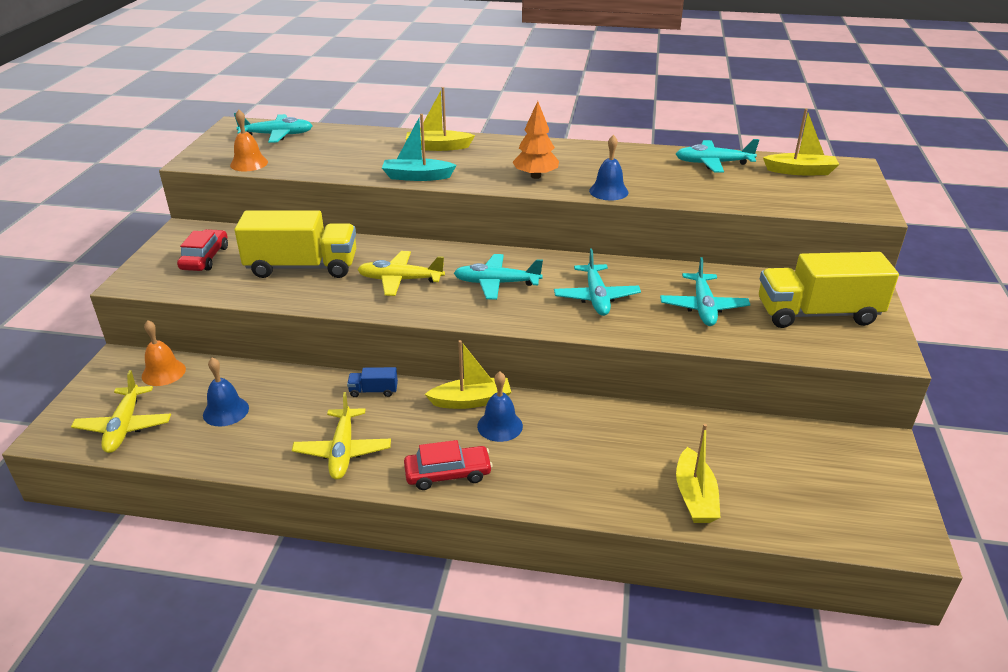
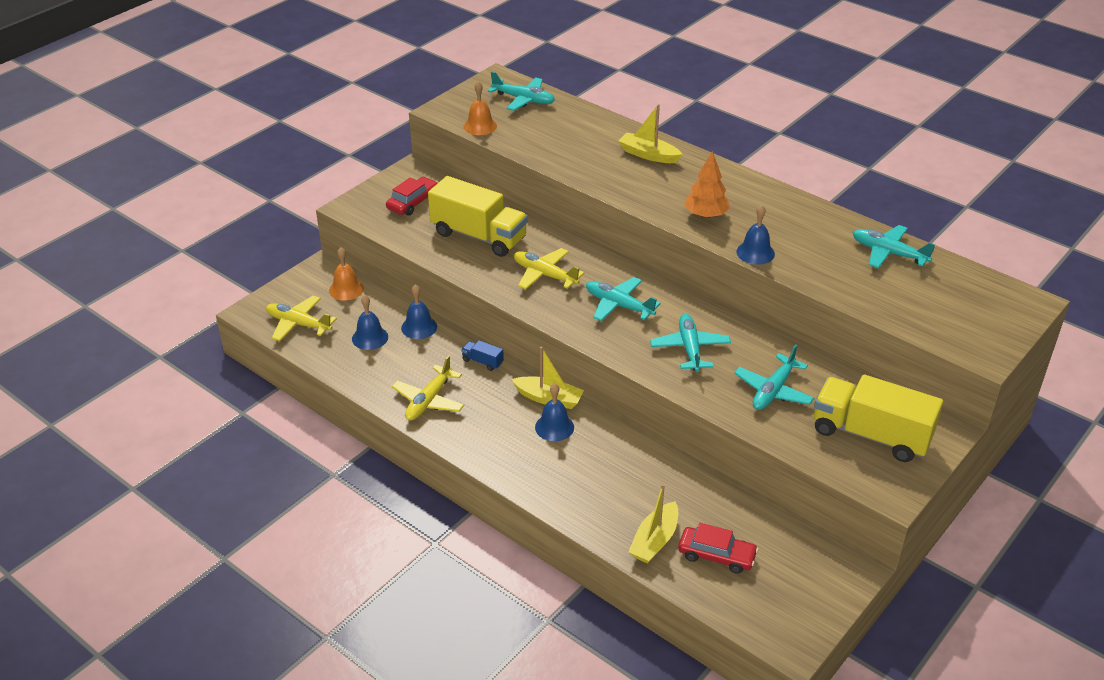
camera: 30 degrees right, 5 degrees up
(124, 427) = (298, 324): yellow plane -> yellow plane turned 90 degrees clockwise
(277, 382) = (419, 327): none -> blue bell
(417, 177) = (604, 183): turquoise boat -> none
(448, 474) = (488, 448): red car -> red car (716, 555)
(596, 297) = (689, 348): turquoise plane -> turquoise plane turned 150 degrees clockwise
(800, 171) = (967, 290): yellow boat -> none

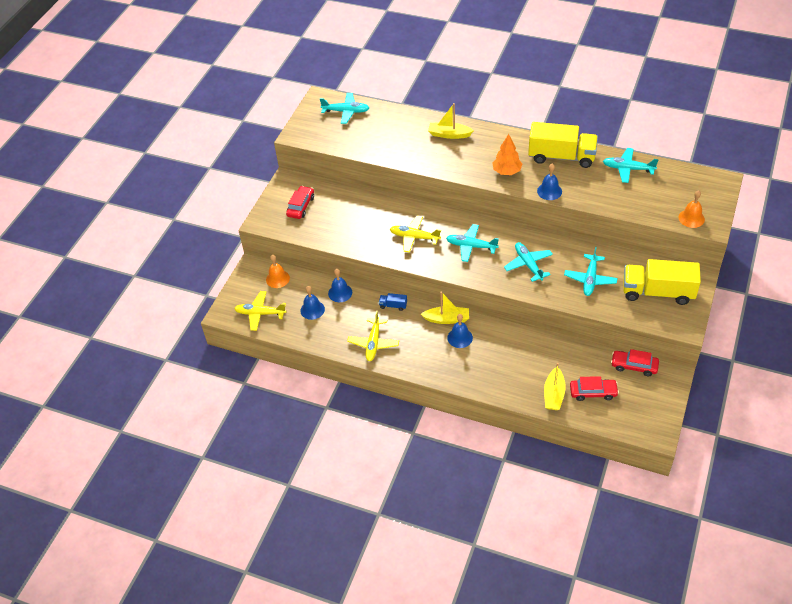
camera: 15 degrees left, 10 degrees up
(479, 236) = (357, 220): yellow truck -> yellow truck (561, 157)
(480, 126) = (328, 141): orange bell -> orange bell (691, 218)
(799, 537) = (634, 366): none -> red car

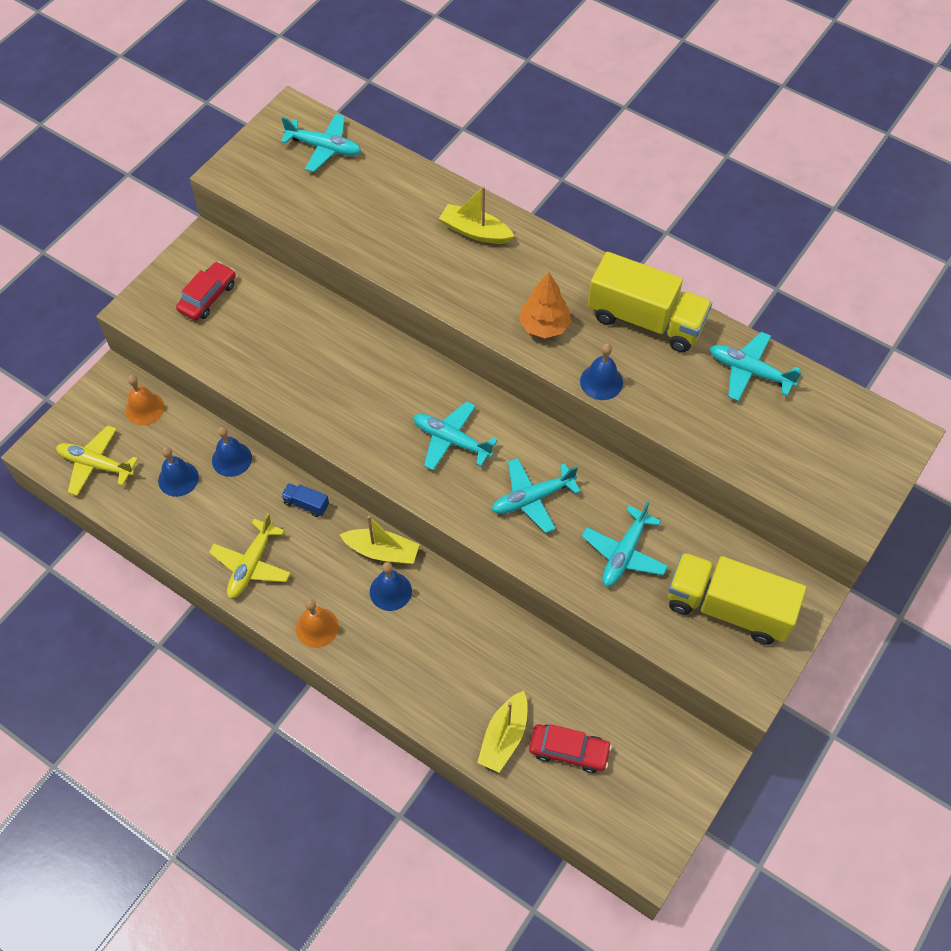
camera: 10 degrees right, 10 degrees up
(414, 237) = (366, 400): yellow plane -> none
(528, 264) = (532, 499): turquoise plane -> turquoise plane turned 105 degrees counterclockwise
(634, 366) = (653, 720): red car -> none
(691, 218) = (823, 496): orange bell -> orange bell (317, 627)

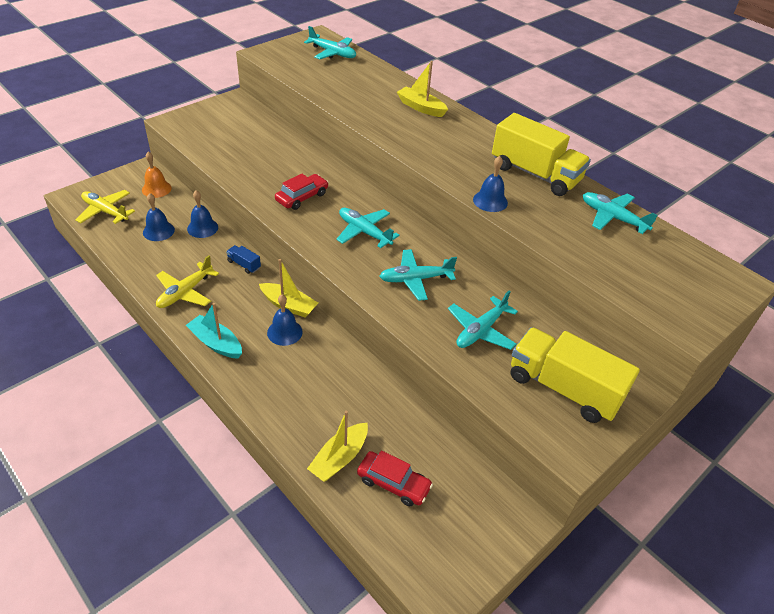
camera: 10 degrees right, 15 degrees down
(208, 297) = (224, 124): red car -> red car (302, 197)
(317, 627) = (216, 343): orange bell -> turquoise boat
(544, 326) = (455, 163): orange tree -> none

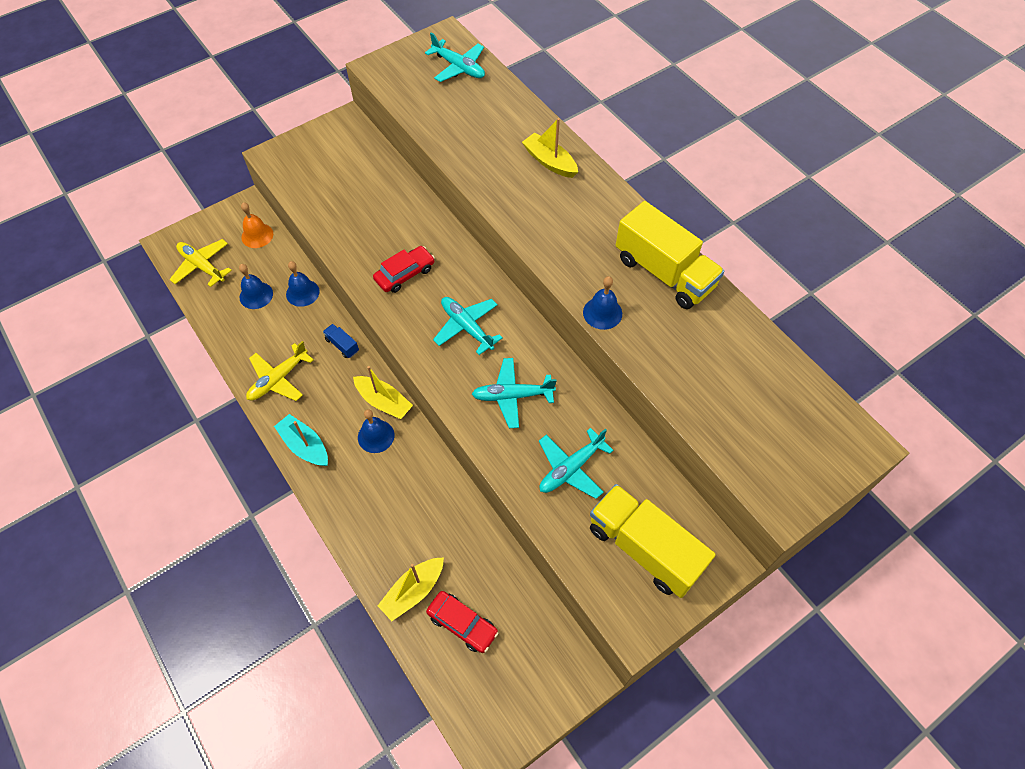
camera: 10 degrees right, 15 degrees up
(612, 218) = (739, 343): turquoise plane -> none

